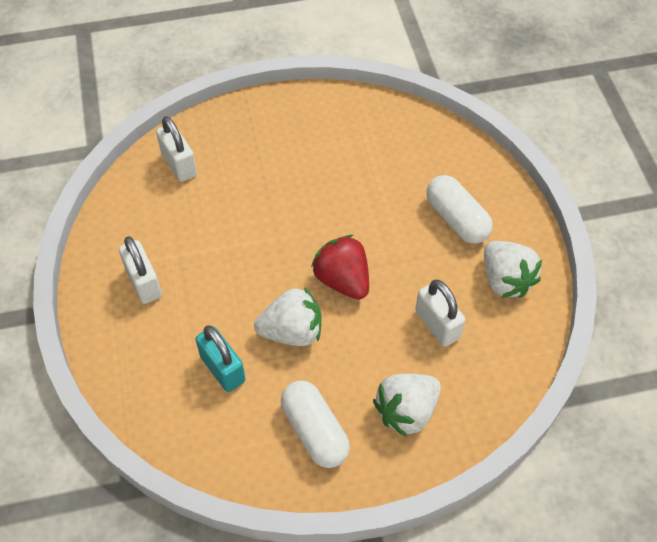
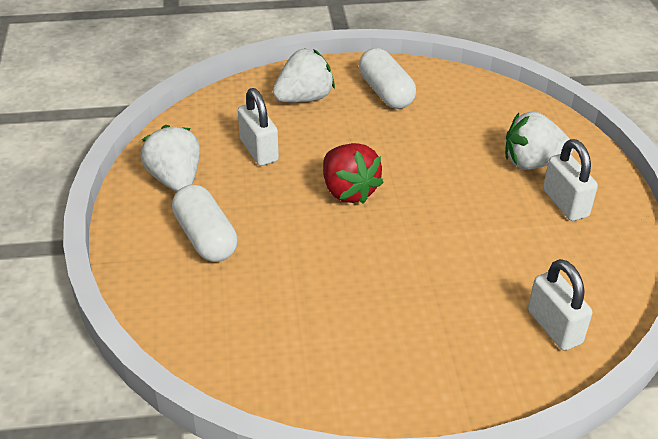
camera: 175 degrees left, 15 degrees down
(222, 369) = (470, 134): turquoise padlock -> none
(292, 331) = (404, 155): white strawberry -> white strawberry (532, 162)

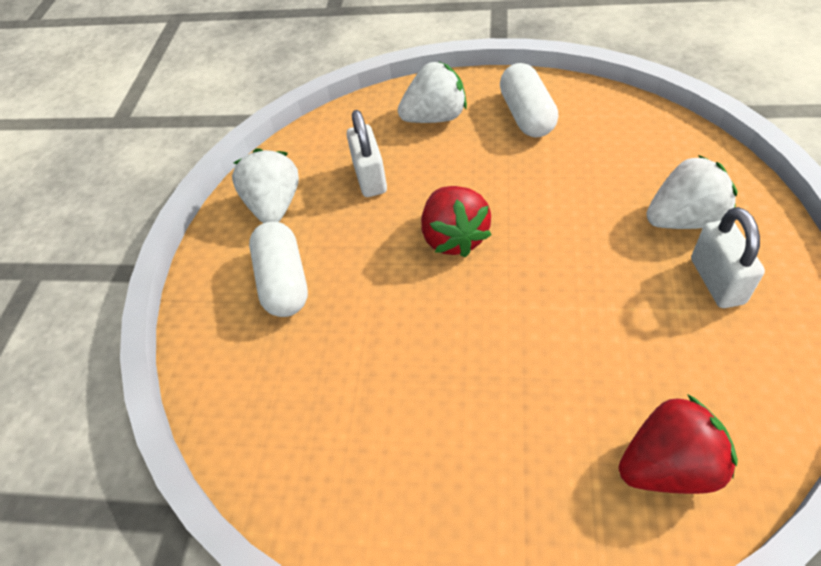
camera: 20 degrees right, 10 degrees up
(532, 162) = (684, 219): white strawberry -> white strawberry turned 150 degrees clockwise
(554, 327) = (669, 466): white padlock -> red strawberry

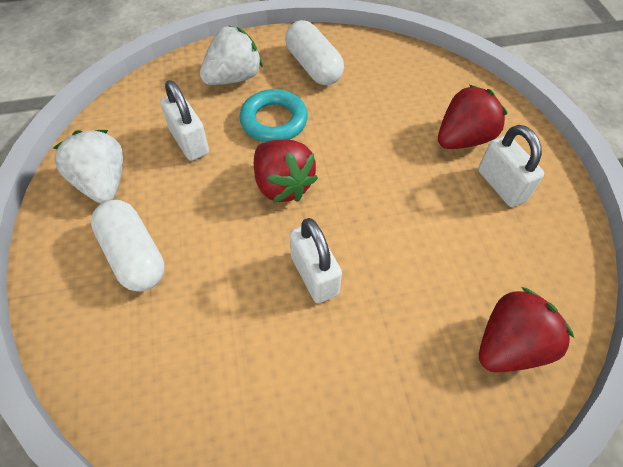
camera: 25 degrees left, 5 degrees up
(460, 338) = (314, 275): none -> white padlock
(465, 168) = (274, 121): none -> turquoise ring
(684, 219) = (463, 139): white strawberry -> red strawberry

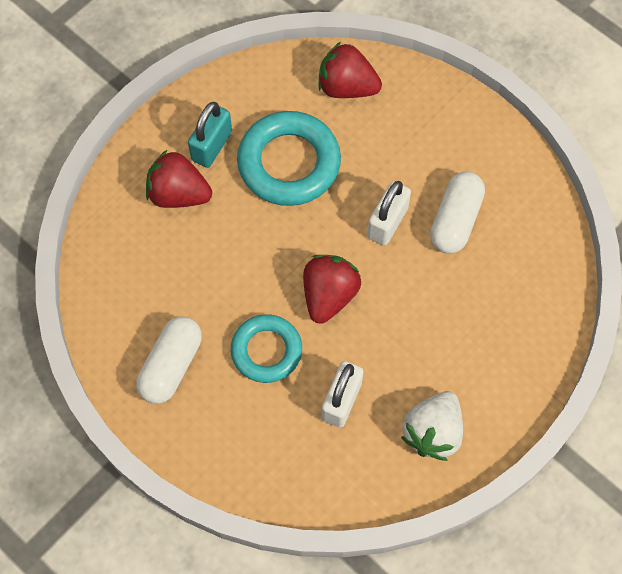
camera: 125 degrees left, 10 degrees up
(133, 255) = (468, 350): white capsule -> white capsule (455, 220)
(233, 78) = (239, 426): white strawberry -> none
(442, 233) = (289, 163): none -> turquoise ring
(501, 185) = (212, 146): white padlock -> turquoise padlock

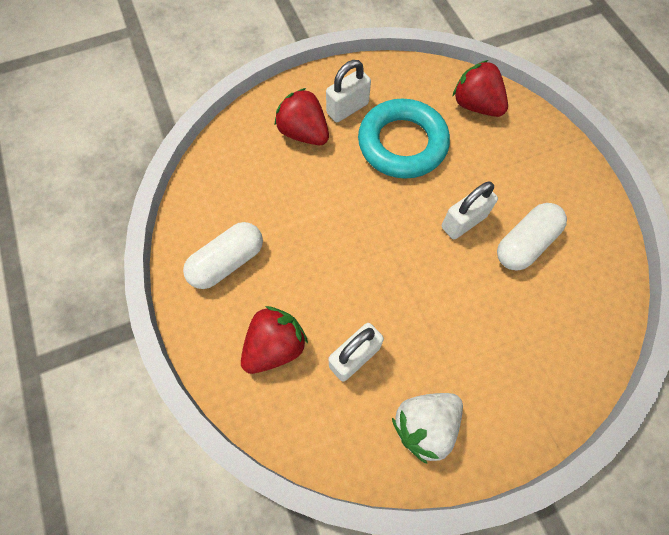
camera: 25 degrees right, 0 degrees up
(212, 146) = (347, 108): turquoise padlock -> white padlock
(266, 351) = (311, 284): turquoise ring -> none
(329, 295) = (386, 261): red strawberry -> red strawberry (275, 346)

